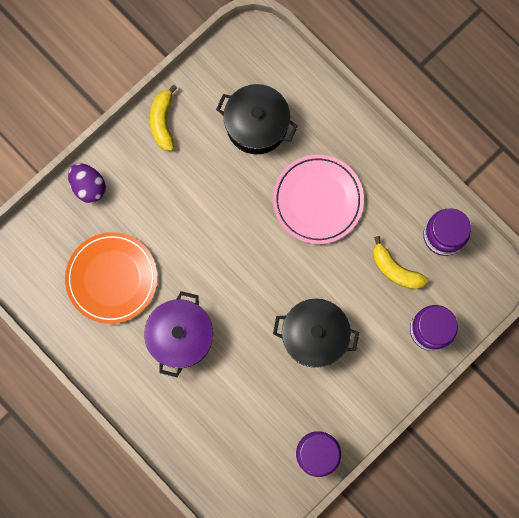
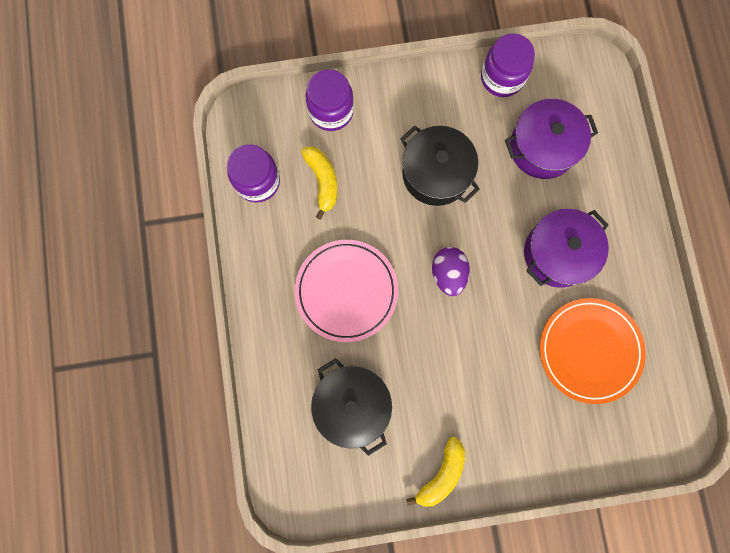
camera: 145 degrees left, 0 degrees up
(89, 186) = (557, 458): purple egg -> purple egg (448, 274)
(246, 415) = (542, 147): none -> purple pot

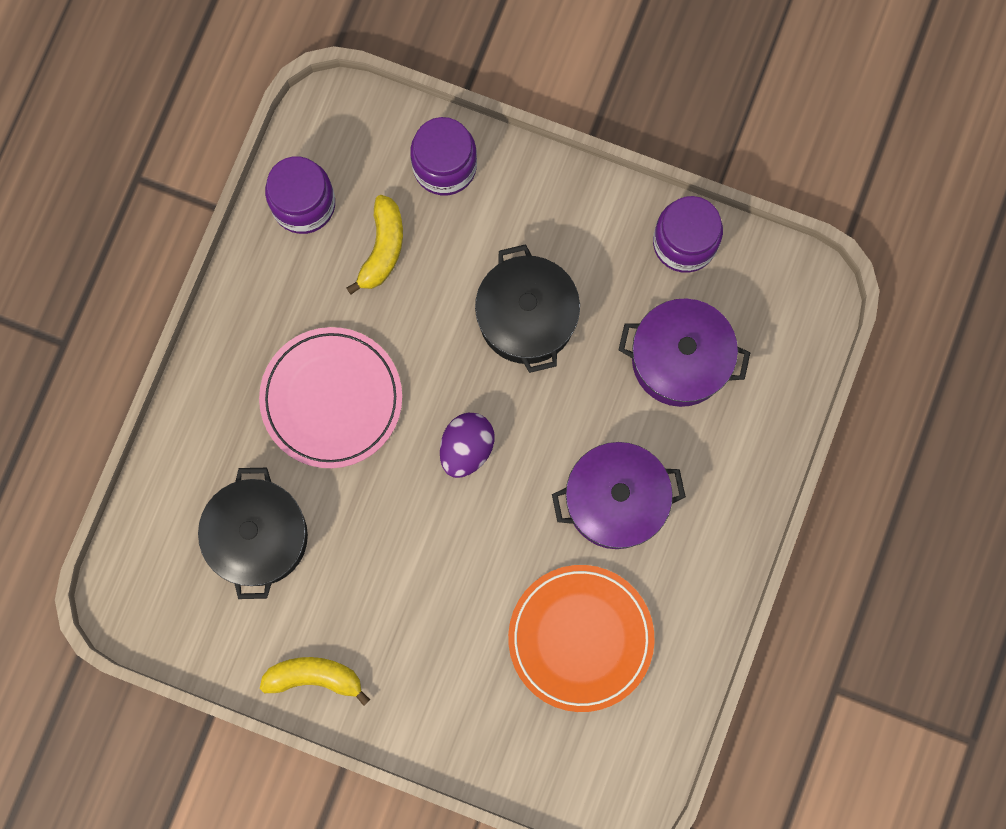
camera: 30 degrees right, 0 degrees up
(441, 474) = (314, 677): yellow banana -> yellow banana turned 150 degrees counterclockwise

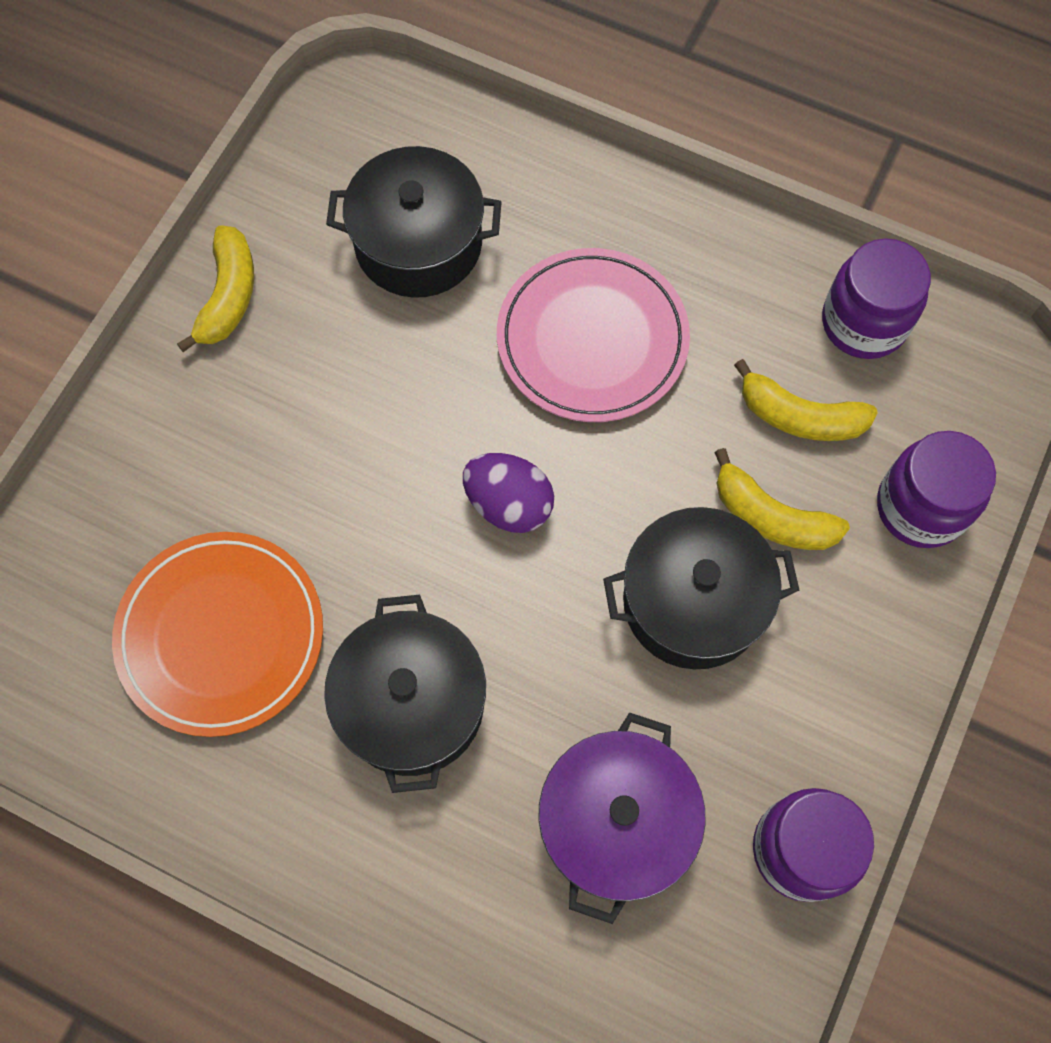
camera: 95 degrees right, 10 degrees down
(460, 266) = (771, 517): none -> yellow banana
(615, 500) = (411, 703): purple pot -> black pot

